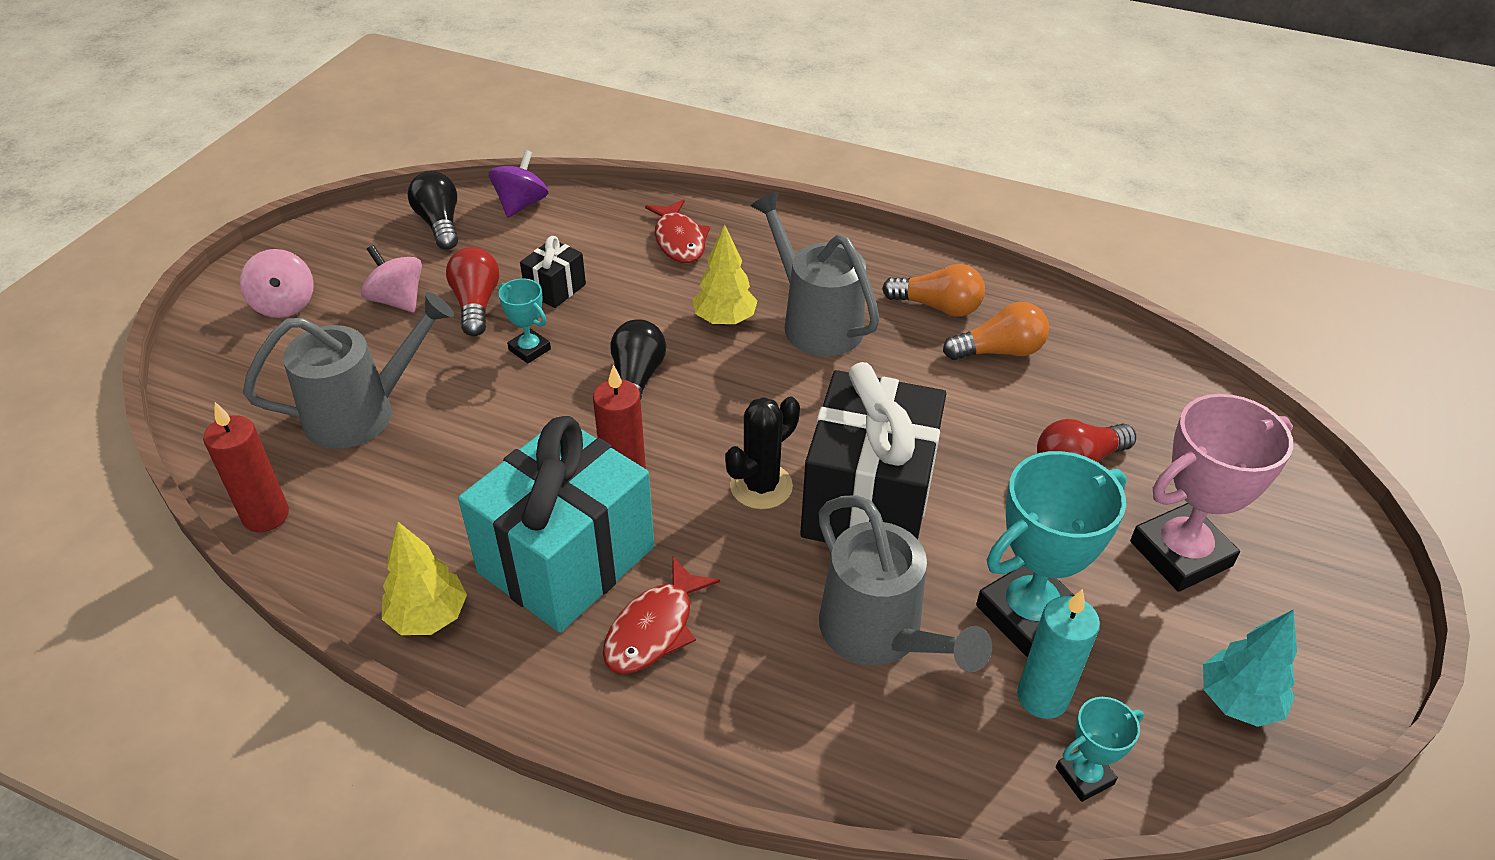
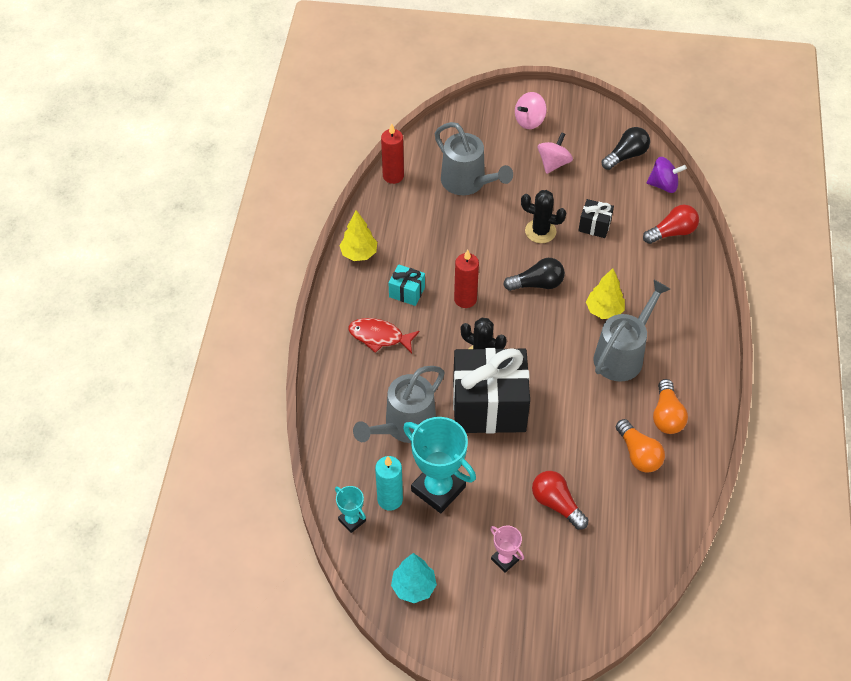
camera: 75 degrees right, 10 degrees up
(476, 304) = (566, 196): red light bulb -> red light bulb (672, 232)
(529, 349) = (540, 231): turquoise trophy -> black cactus
(566, 559) = (407, 292): turquoise gift -> turquoise gift, size x0.44
(679, 240) = (667, 270): red fish -> none
(1180, 554) = (505, 559): pink trophy -> pink trophy, size x0.50

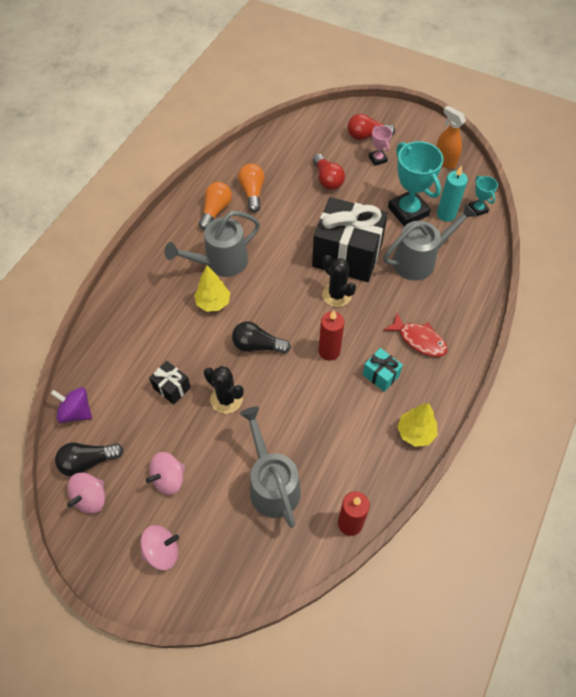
camera: 160 degrees left, 5 degrees up
(413, 587) = (445, 161): turquoise tree -> orange spray bottle
(606, 135) = (91, 498): none -> pink spinning top
(672, 232) = (105, 357): red light bulb -> red light bulb (367, 136)

